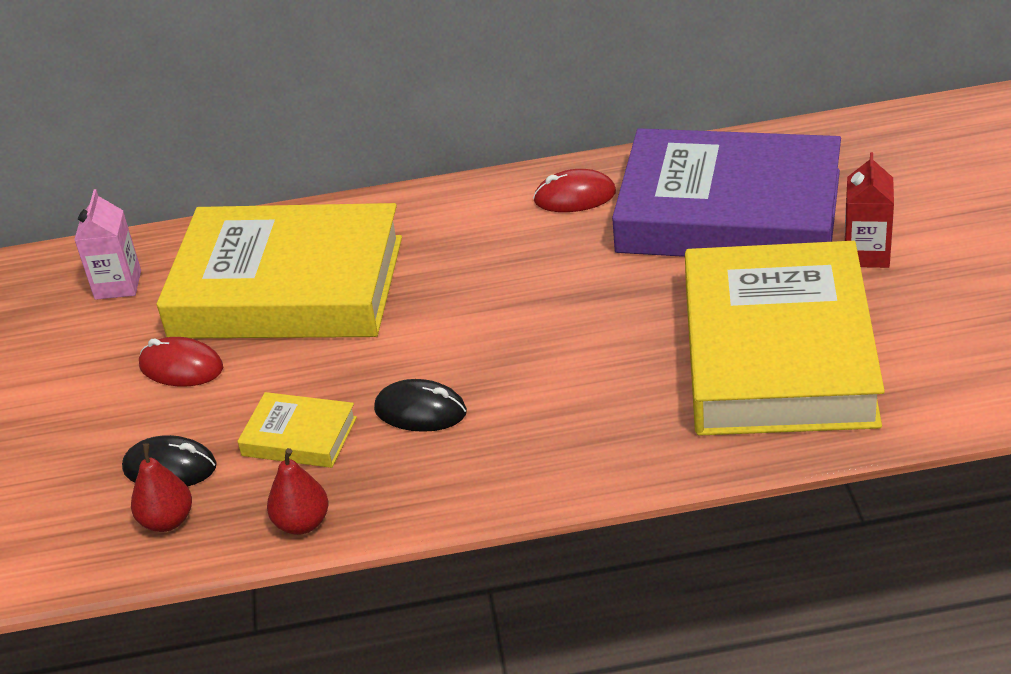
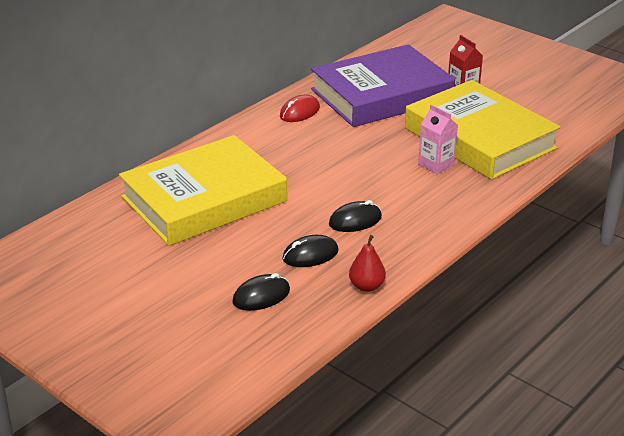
camera: 45 degrees left, 5 degrees down
(118, 285) = (98, 235): pink carton -> pink carton (436, 164)
(167, 521) = (295, 317): red pear -> none
(181, 367) = (198, 254): red mouse -> none
(299, 436) = (310, 255): yellow book -> black mouse

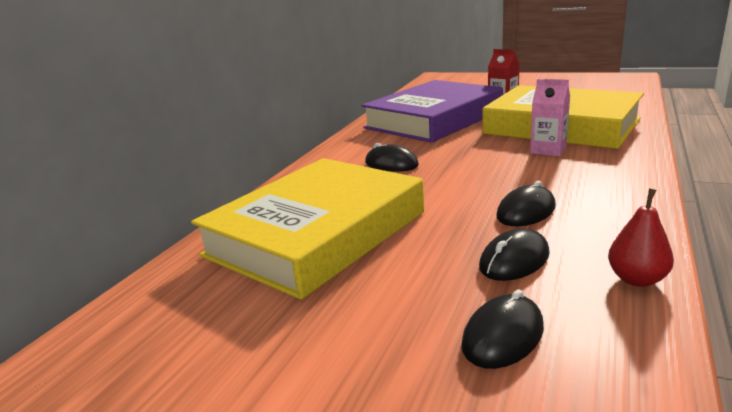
camera: 15 degrees left, 10 degrees down
(299, 112) = (367, 143): red mouse -> none
(301, 144) = (391, 164): none -> black mouse

